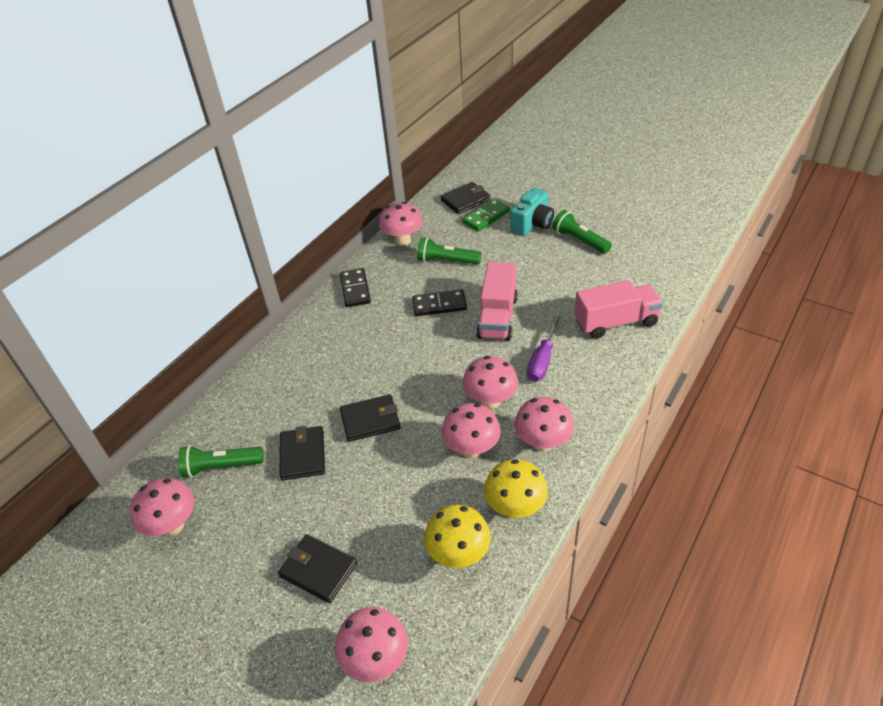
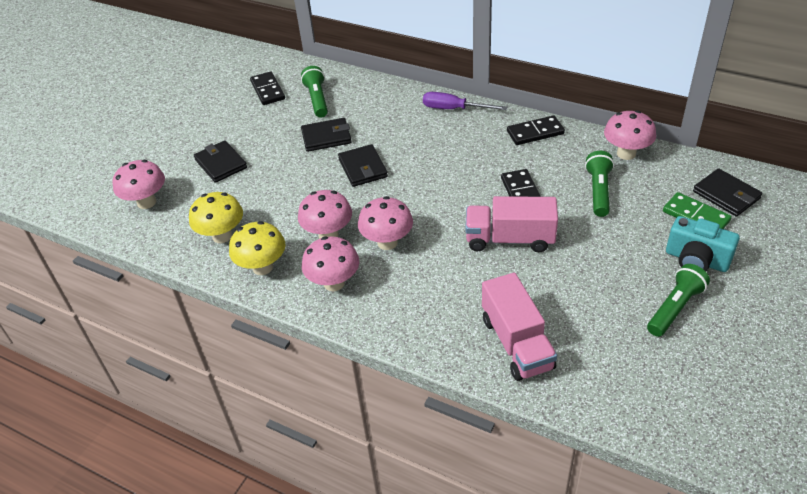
camera: 85 degrees right, 0 degrees up
(173, 525) = (267, 90): pink mushroom -> black domino
(318, 570) = (221, 164): black wallet -> black wallet turned 60 degrees counterclockwise
(542, 359) = (447, 279): purple screwdriver -> purple screwdriver (454, 109)

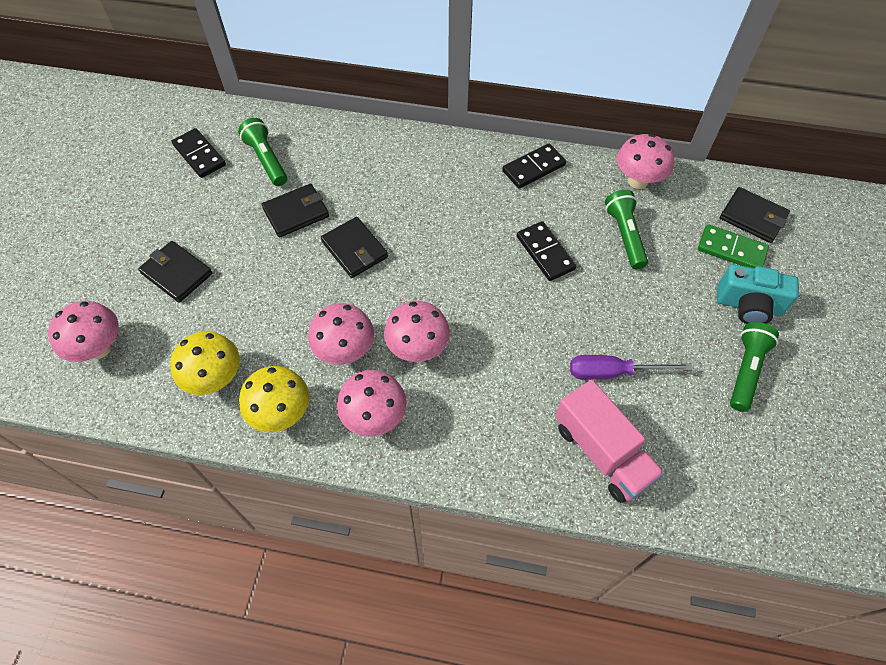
camera: 20 degrees left, 15 degrees up
(454, 109) = (433, 149): purple screwdriver -> purple screwdriver (612, 372)
(509, 239) = (551, 317): pink truck -> none

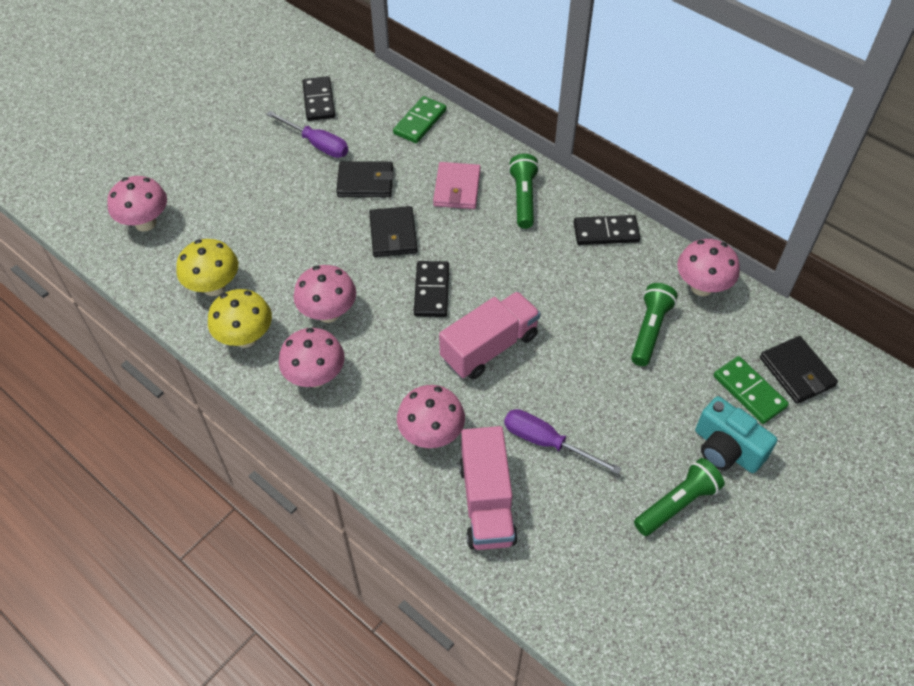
camera: 30 degrees right, 5 degrees down
(177, 273) = (238, 191): black wallet -> none
(225, 196) = (317, 144): none -> purple screwdriver
(266, 160) = (371, 127): green flashlight -> green flashlight (523, 198)
(309, 137) = (420, 122): none -> green domino
(383, 183) = (457, 188): none -> pink wallet
(417, 348) = (389, 339): pink mushroom -> pink mushroom (431, 435)
(508, 312) = (489, 347): none -> pink truck
(545, 253) = (561, 312): black domino -> black domino (432, 291)

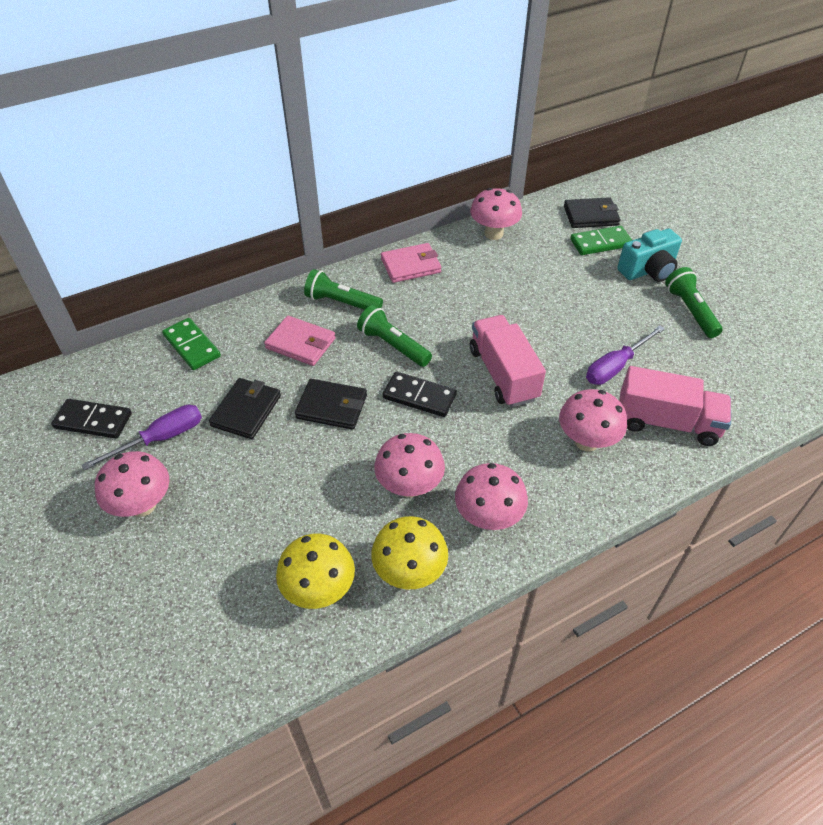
camera: 70 degrees left, 5 degrees down
(145, 223) = (169, 650): pink mushroom -> pink mushroom (143, 505)
(606, 232) = (410, 266): black domino -> pink wallet
(649, 330) = (524, 274): green flashlight -> green flashlight (393, 345)

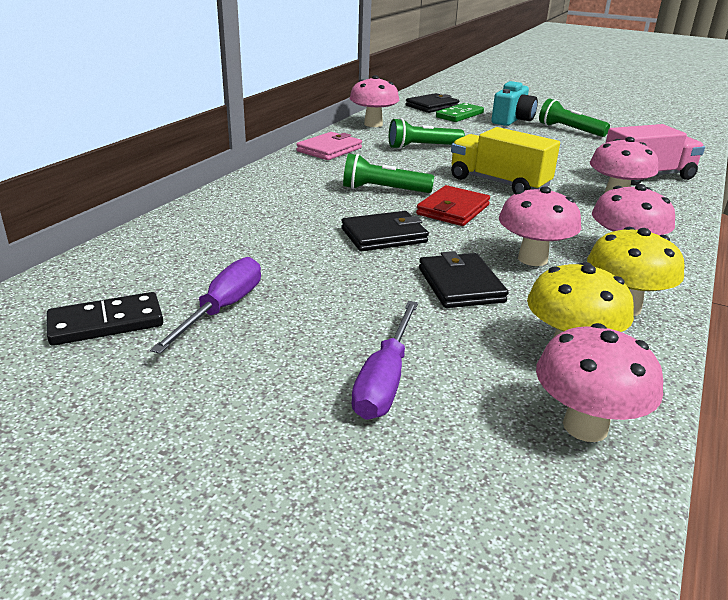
camera: 35 degrees left, 20 degrees down
(143, 505) = (274, 365): pink mushroom -> pink mushroom (585, 426)
(192, 346) = (168, 238): green domino -> none
(246, 411) = (298, 261): black wallet -> black wallet (460, 285)
(300, 343) = (292, 209): pink wallet -> none
(342, 303) = (296, 179): green flashlight -> green flashlight (422, 147)
(419, 396) = (453, 210): black domino -> red wallet
(503, 374) = (498, 183): pink truck -> yellow truck
(615, 366) = (569, 161): purple screwdriver -> purple screwdriver (385, 380)

